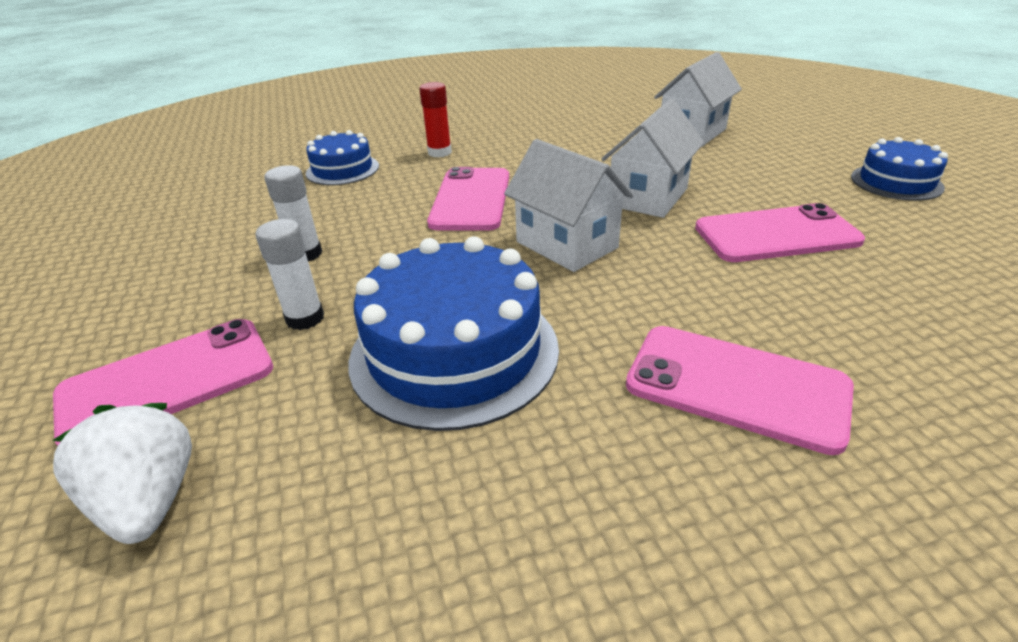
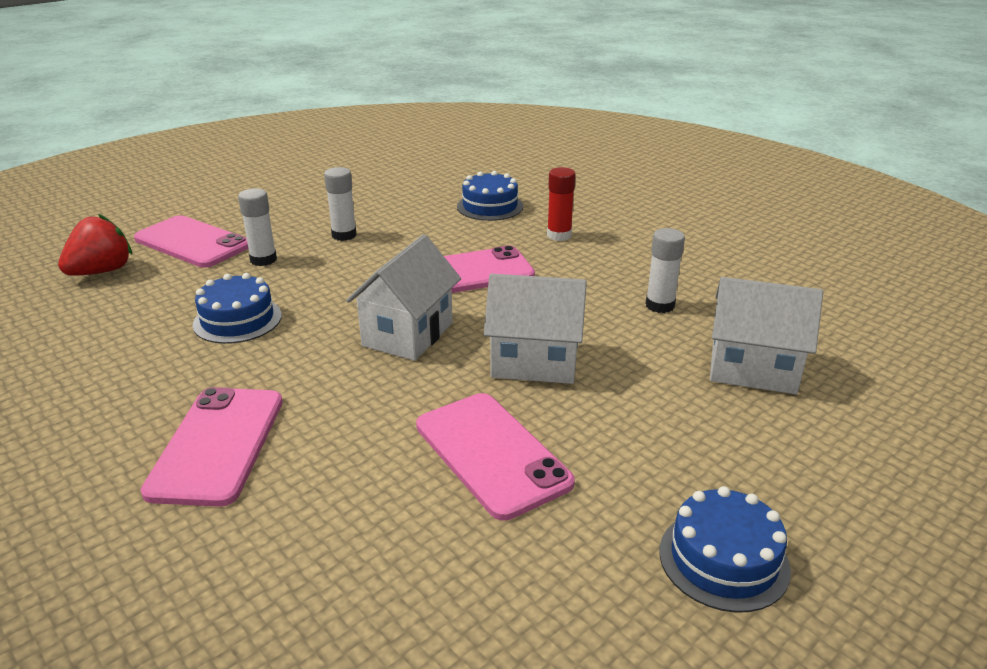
camera: 65 degrees right, 5 degrees down
(150, 501) = (102, 271): white strawberry -> red strawberry
(454, 352) = (237, 320): blue cake -> blue cake, size x0.57
(590, 141) = (660, 305): none -> white glue stick

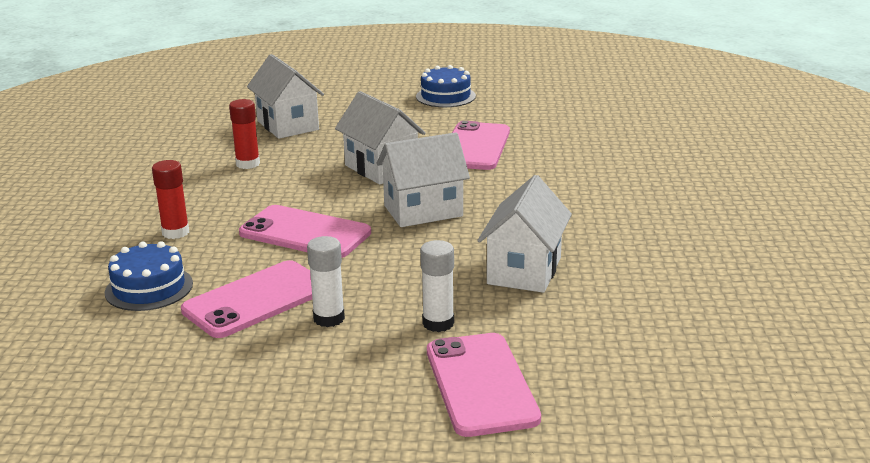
camera: 135 degrees left, 5 degrees down
(102, 271) = (605, 384): red strawberry -> none
(217, 445) = (609, 200): pink phone -> pink phone (256, 300)
(237, 320) = (524, 271): blue cake -> white house
(660, 305) = (248, 164): white glue stick -> red glue stick

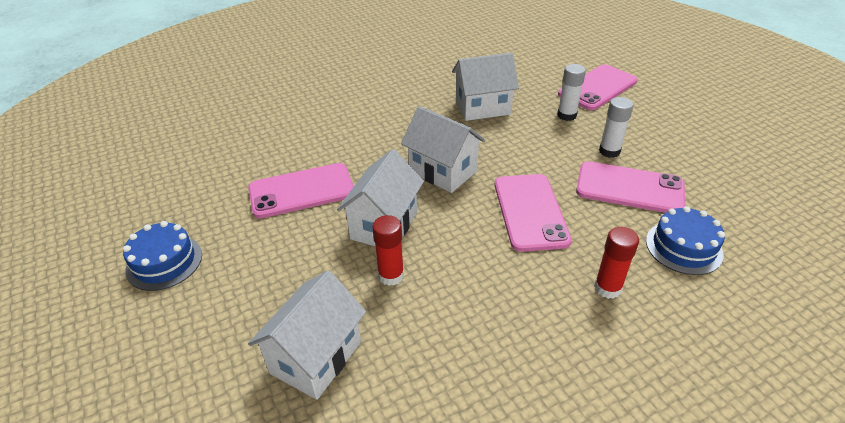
camera: 120 degrees left, 15 degrees up
(248, 164) = (442, 327): red glue stick -> red glue stick (391, 275)

